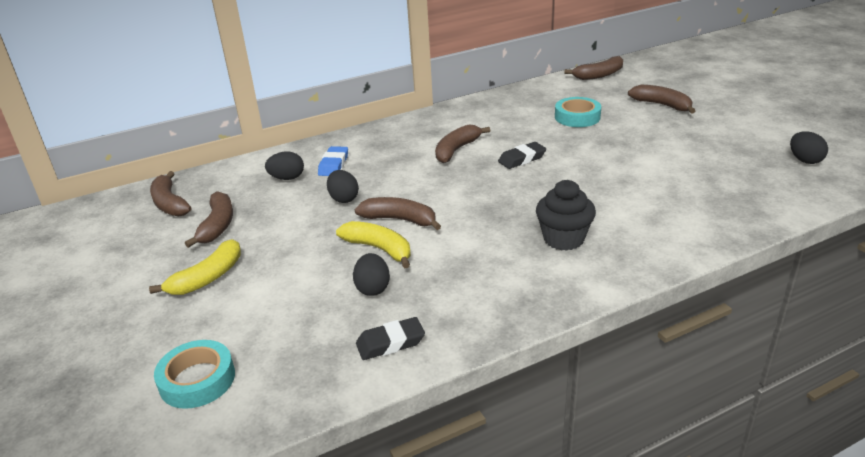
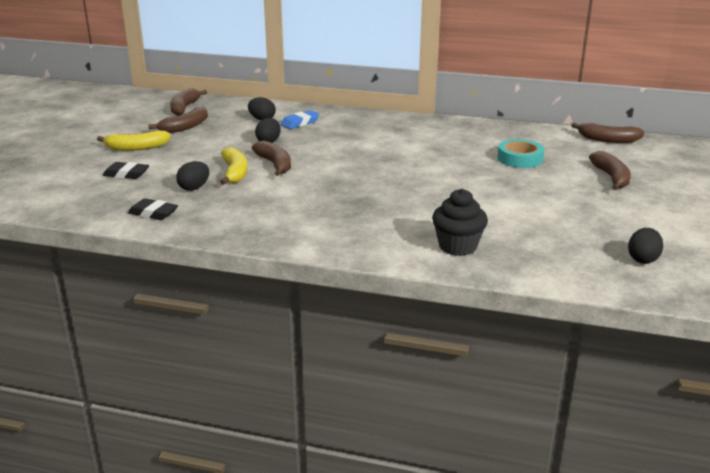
camera: 40 degrees right, 5 degrees down
(197, 380) = (56, 185): turquoise tape -> none
(456, 150) = (388, 144): brown banana -> none
(522, 159) = (419, 166): black eraser -> black eraser (126, 174)
(563, 239) = (343, 216): black cupcake -> black cupcake (457, 246)

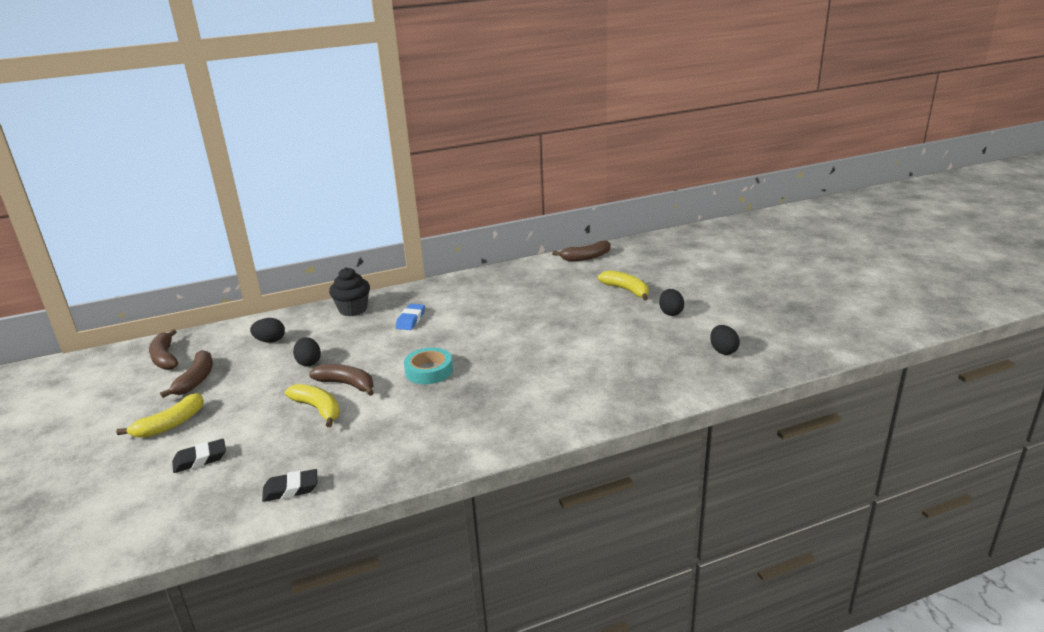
camera: 35 degrees left, 0 degrees up
(194, 188) = (297, 442): black egg -> black egg (670, 312)
(300, 123) = (314, 331): blue eraser -> blue eraser (411, 320)
(457, 246) = (596, 397): black cupcake -> black cupcake (353, 309)
(520, 158) = (545, 298): turquoise tape -> turquoise tape (429, 371)
(611, 177) = (626, 290): brown banana -> yellow banana

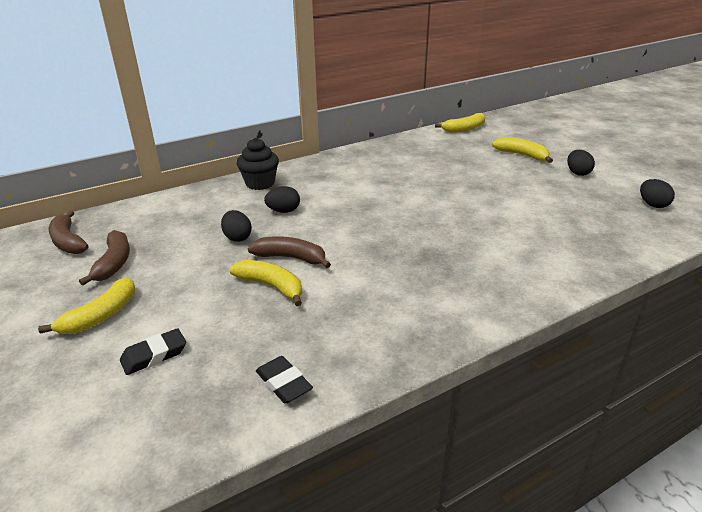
camera: 10 degrees left, 5 degrees up
(270, 341) = (184, 218): black egg -> black egg (283, 211)
(291, 489) = (284, 383): black eraser -> black eraser turned 75 degrees clockwise
(411, 320) = (326, 190): blue eraser -> none
(429, 371) = (373, 239): turquoise tape -> none
(585, 257) = (464, 129): brown banana -> yellow banana

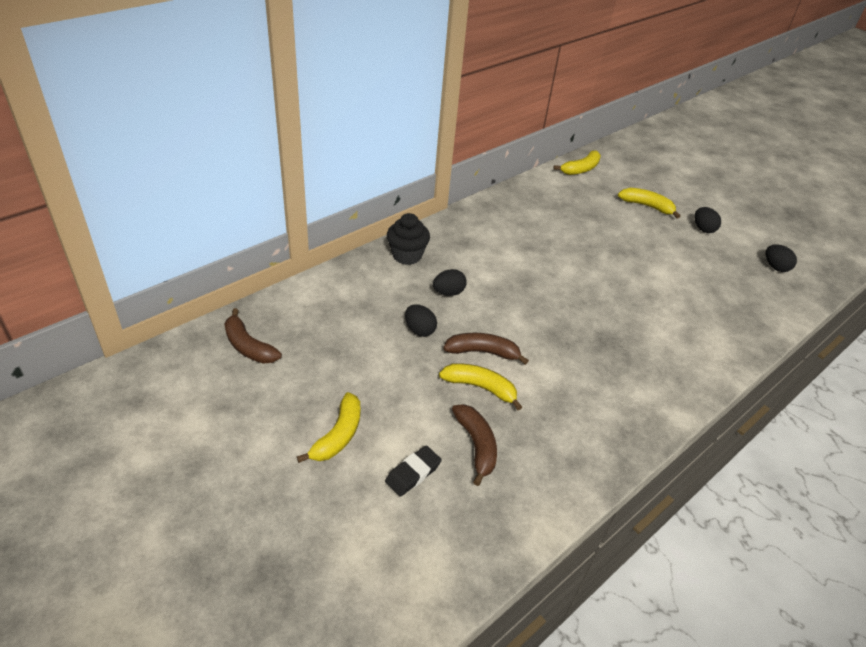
camera: 15 degrees left, 10 degrees up
(114, 263) = (313, 371): brown banana -> brown banana (476, 445)
(284, 383) = (538, 489): black eraser -> none

